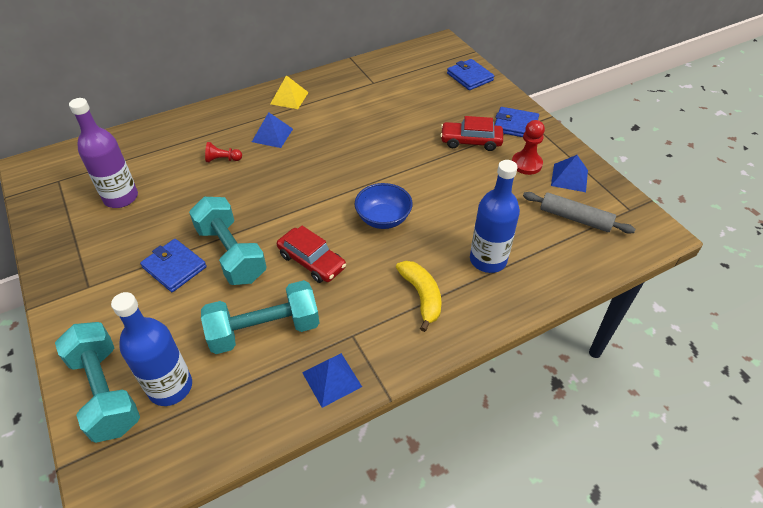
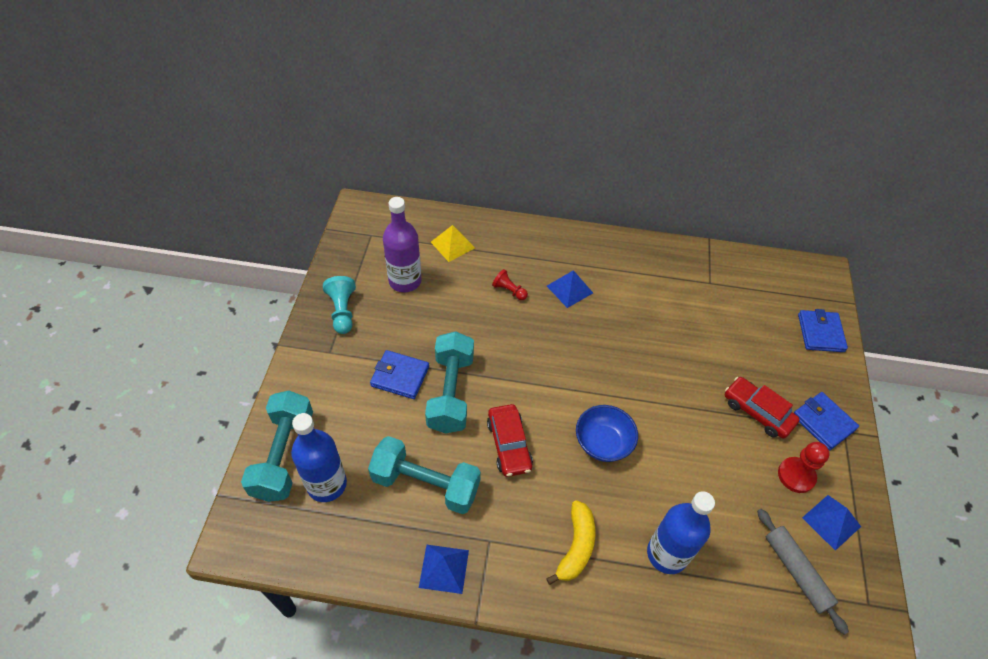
camera: 35 degrees right, 5 degrees up
(76, 249) = (342, 311): none -> turquoise pawn
(174, 267) = (400, 376): blue wallet -> blue wallet turned 60 degrees counterclockwise
(289, 98) = (614, 255): yellow pyramid -> yellow pyramid (452, 244)

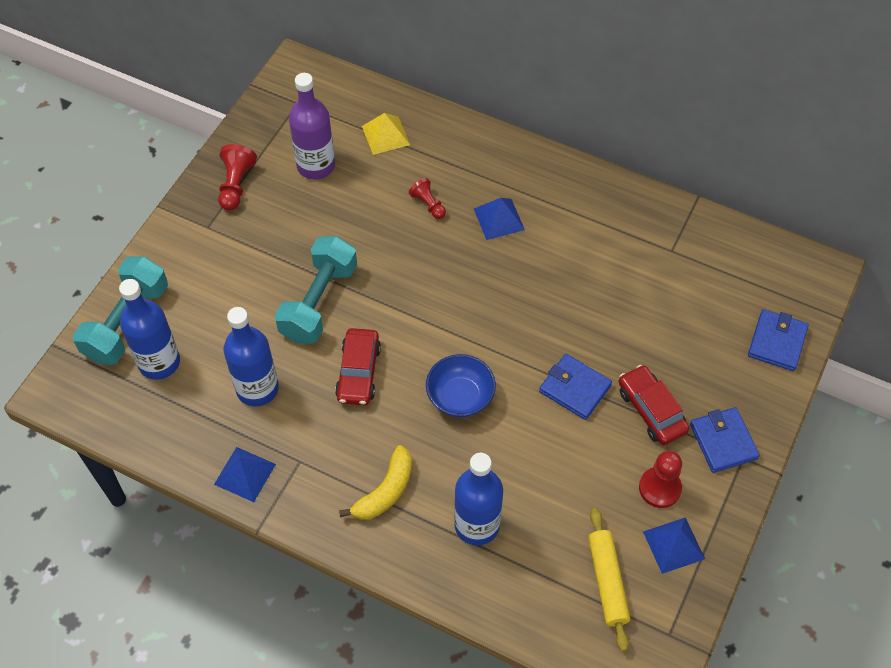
camera: 20 degrees right, 5 degrees up
(342, 311) = (236, 185): turquoise pawn -> red pawn
(400, 376) = (271, 271): blue wallet -> blue wallet (575, 388)
(426, 484) = (257, 389): turquoise dumbbell -> blue bottle
(796, 572) = (607, 581): grey rolling pin -> yellow rolling pin

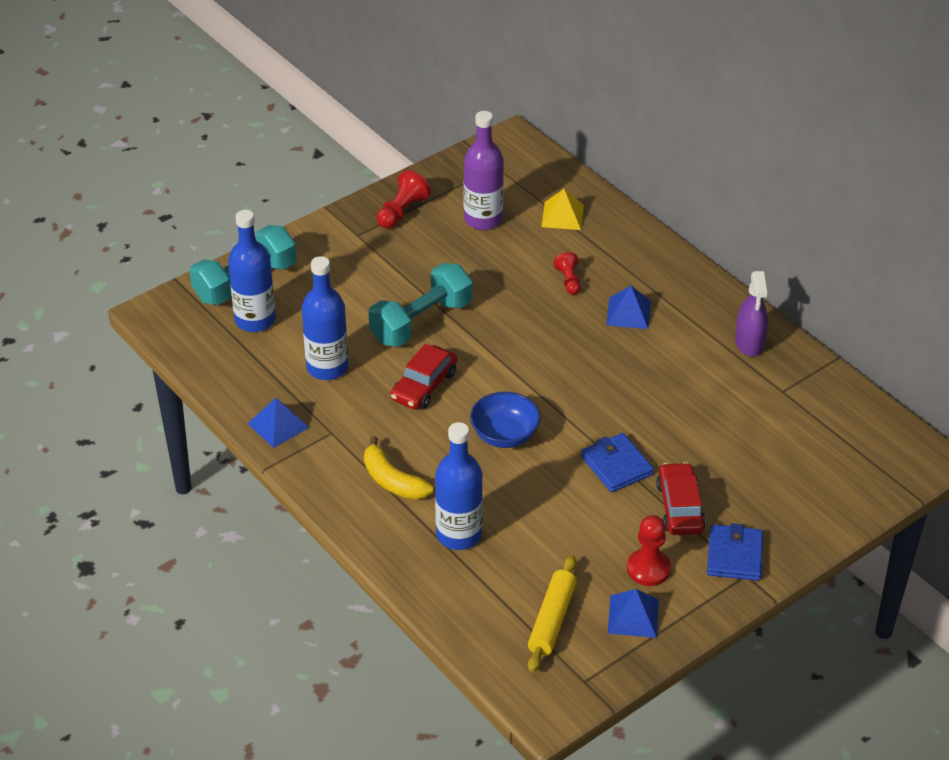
camera: 25 degrees right, 15 degrees down
(385, 491) = (392, 481): yellow banana -> yellow banana turned 75 degrees clockwise
(617, 210) = (749, 343): none -> purple spray bottle
(777, 342) = (841, 497): blue wallet -> none

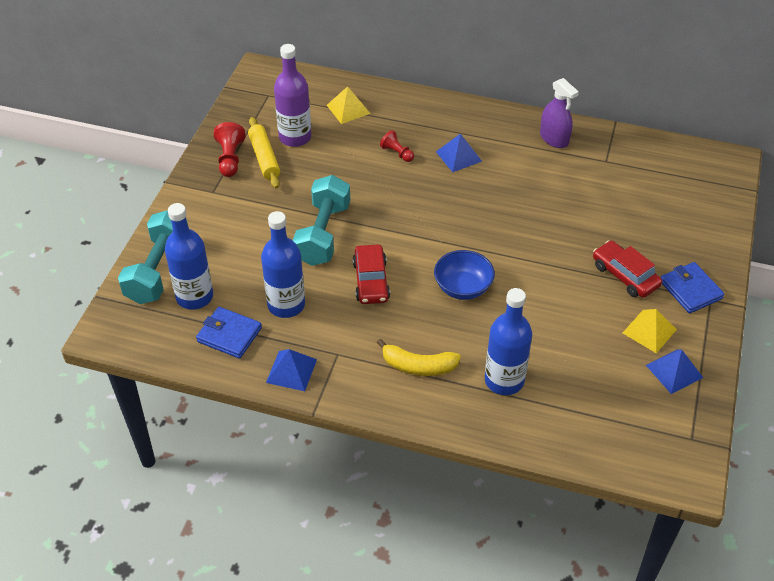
camera: 35 degrees left, 5 degrees up
(552, 620) = (627, 406): yellow rolling pin -> yellow rolling pin (264, 158)
(616, 465) = (557, 268): blue wallet -> blue wallet (229, 335)
(648, 569) = (649, 331): red pawn -> yellow pyramid

